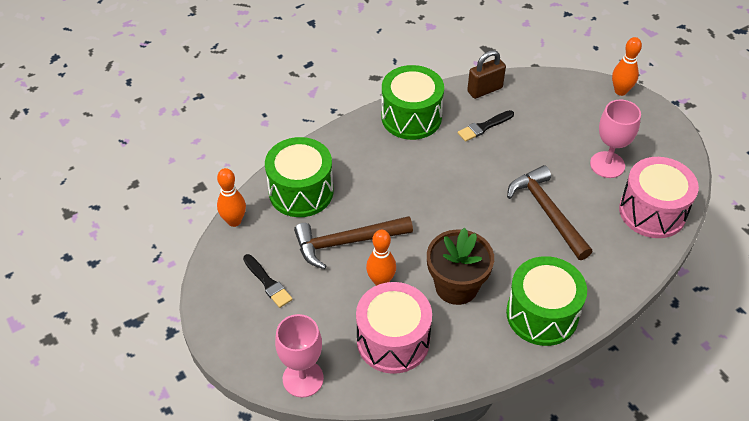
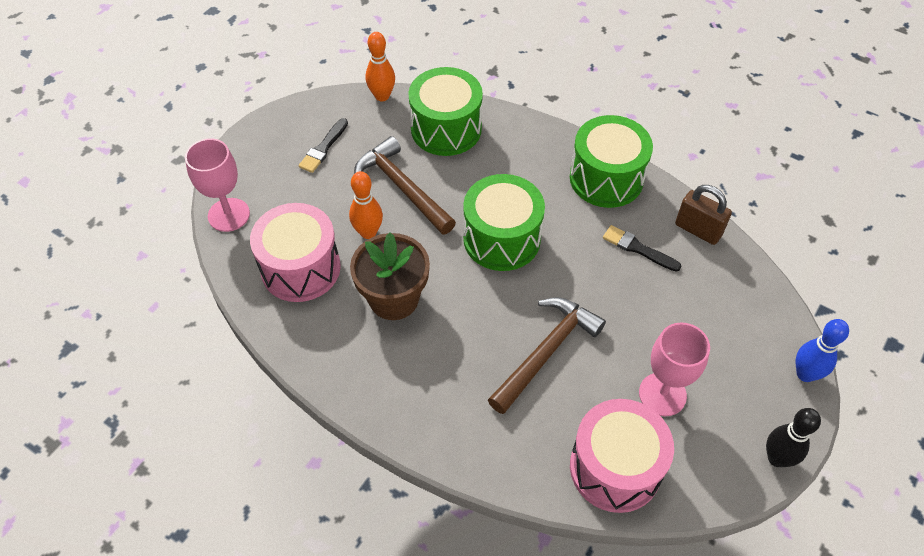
camera: 65 degrees right, 5 degrees up
(542, 314) = (395, 391): green drum -> green drum (502, 238)
(620, 91) = (805, 374): orange bowling pin -> blue bowling pin
(673, 131) = (777, 458): none -> black bowling pin

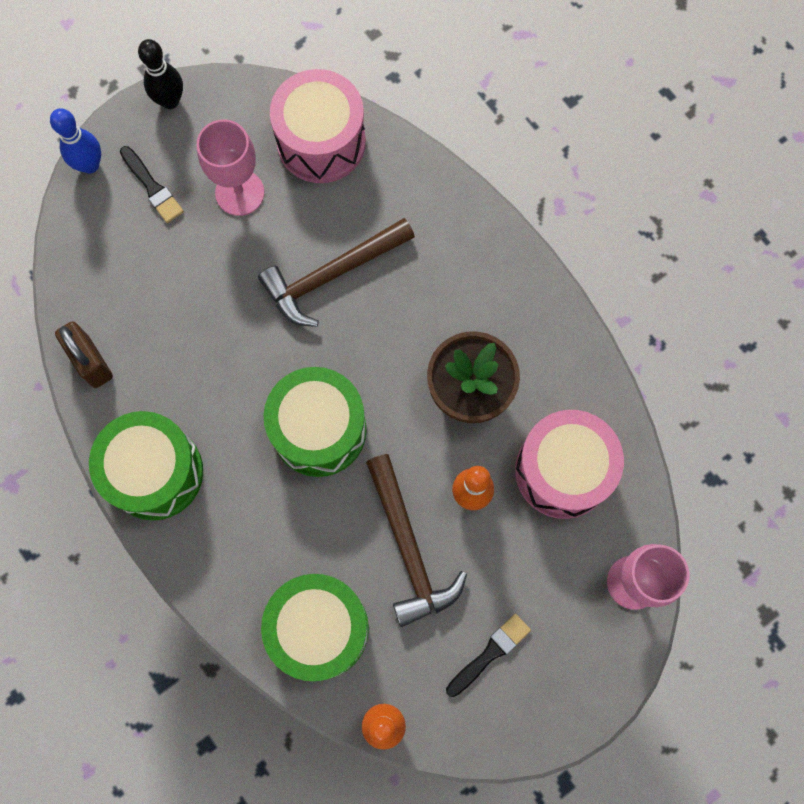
camera: 160 degrees left, 20 degrees up
(638, 248) = (172, 362): black brush -> black brush (152, 187)

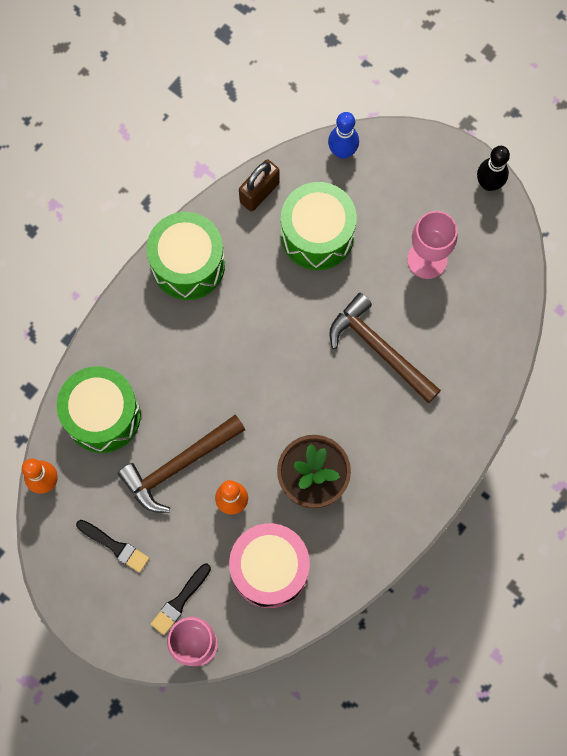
camera: 75 degrees right, 0 degrees up
(90, 165) = (416, 141): blue bowling pin -> blue bowling pin (342, 151)
(152, 187) = (411, 193): black brush -> black brush (180, 601)
(319, 430) = (252, 373): green drum -> green drum (317, 235)
(321, 142) = (490, 309): pink drum -> none

